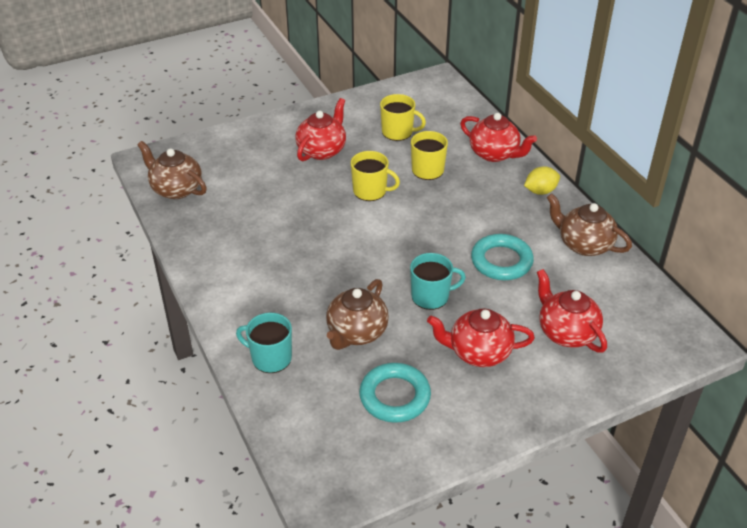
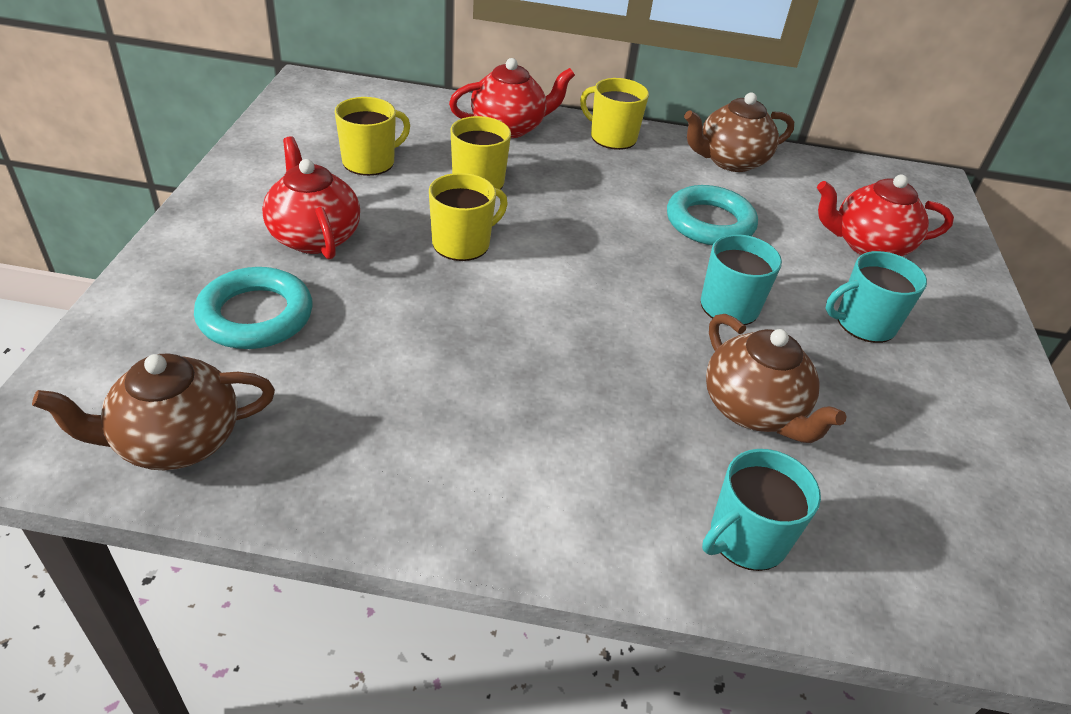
camera: 60 degrees left, 0 degrees up
(395, 396) = (910, 440): turquoise ring -> turquoise ring (255, 315)
(478, 352) = (863, 323): red teapot -> turquoise mug
(540, 191) = (612, 137): yellow lemon -> yellow mug

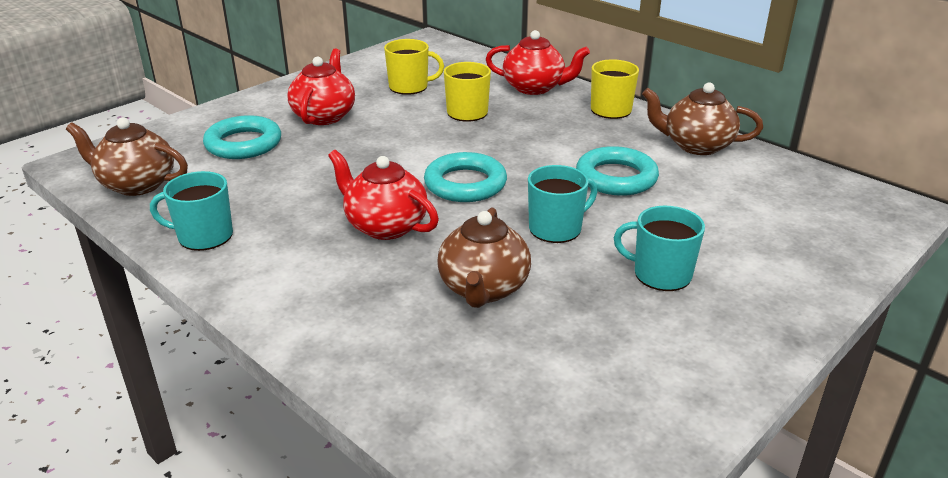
camera: 40 degrees right, 10 degrees down
(462, 243) = (409, 142): yellow mug -> none
(586, 281) = (465, 184): none -> turquoise ring
(746, 538) = (374, 348): turquoise mug -> turquoise mug (204, 236)
(868, 245) = (748, 230): red teapot -> red teapot (385, 226)

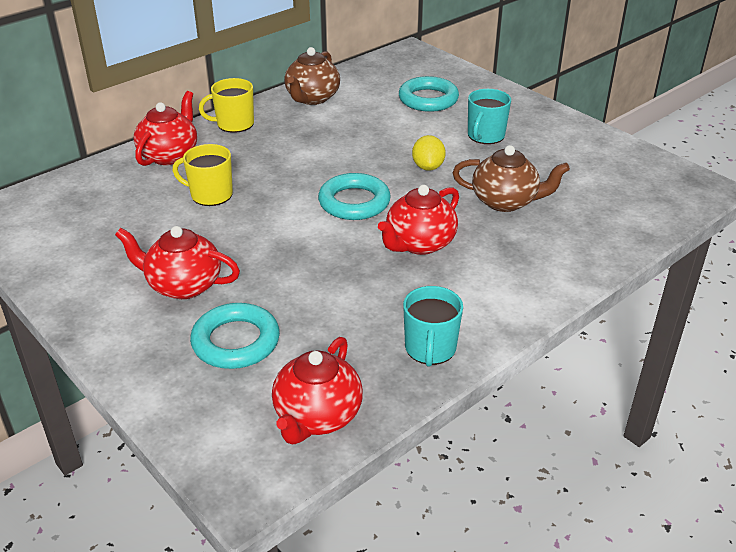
camera: 85 degrees left, 5 degrees up
(136, 184) = (317, 417): brown teapot -> red teapot
(409, 87) = (129, 227): yellow mug -> none
(556, 228) = (428, 167): turquoise mug -> yellow lemon
(616, 178) = (356, 135): turquoise ring -> turquoise ring (428, 99)

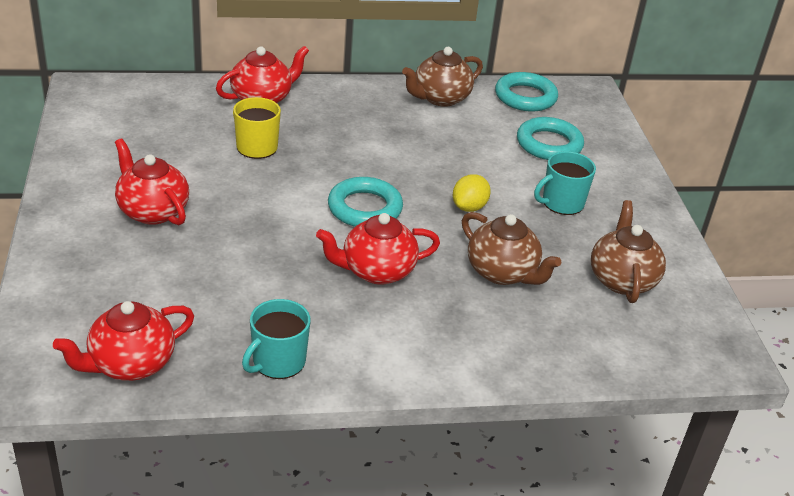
camera: 30 degrees right, 0 degrees up
(234, 124) = (345, 93): yellow mug -> none
(236, 341) = (140, 275): turquoise ring -> turquoise ring (525, 97)
(584, 169) = (622, 279): none -> brown teapot

